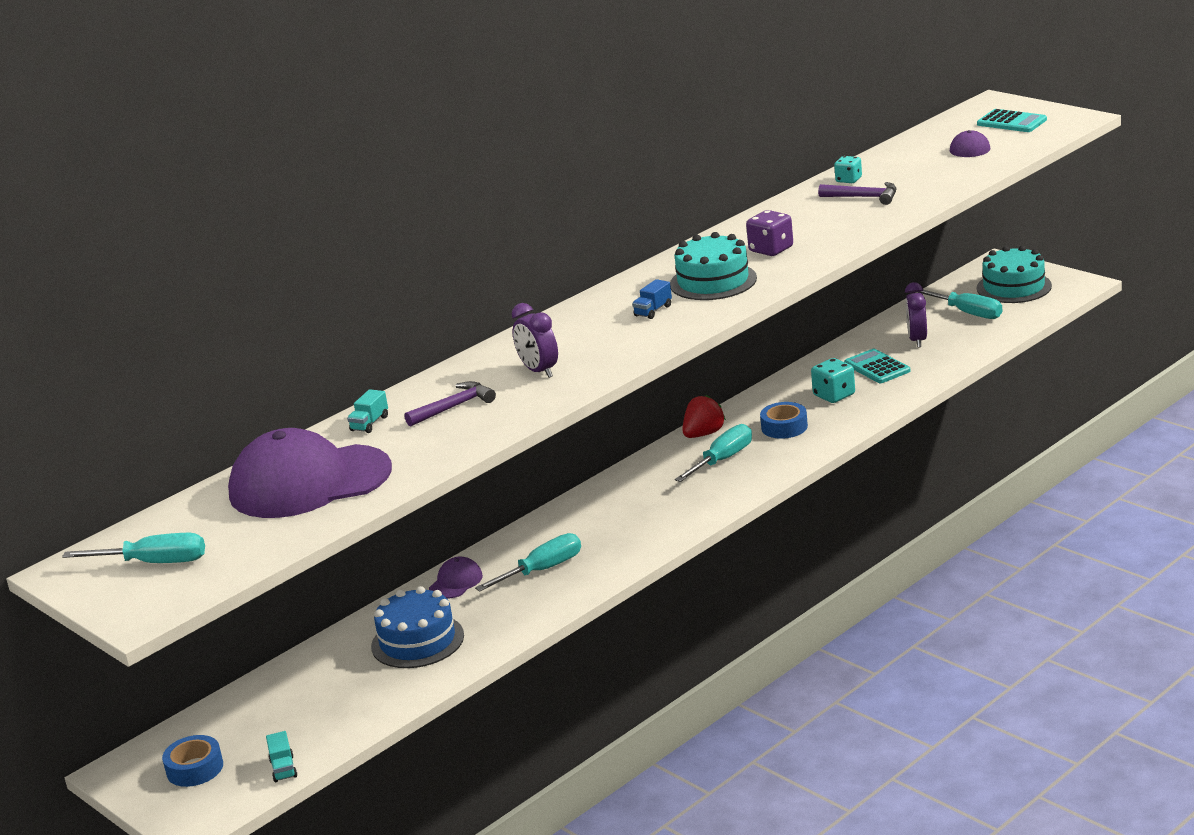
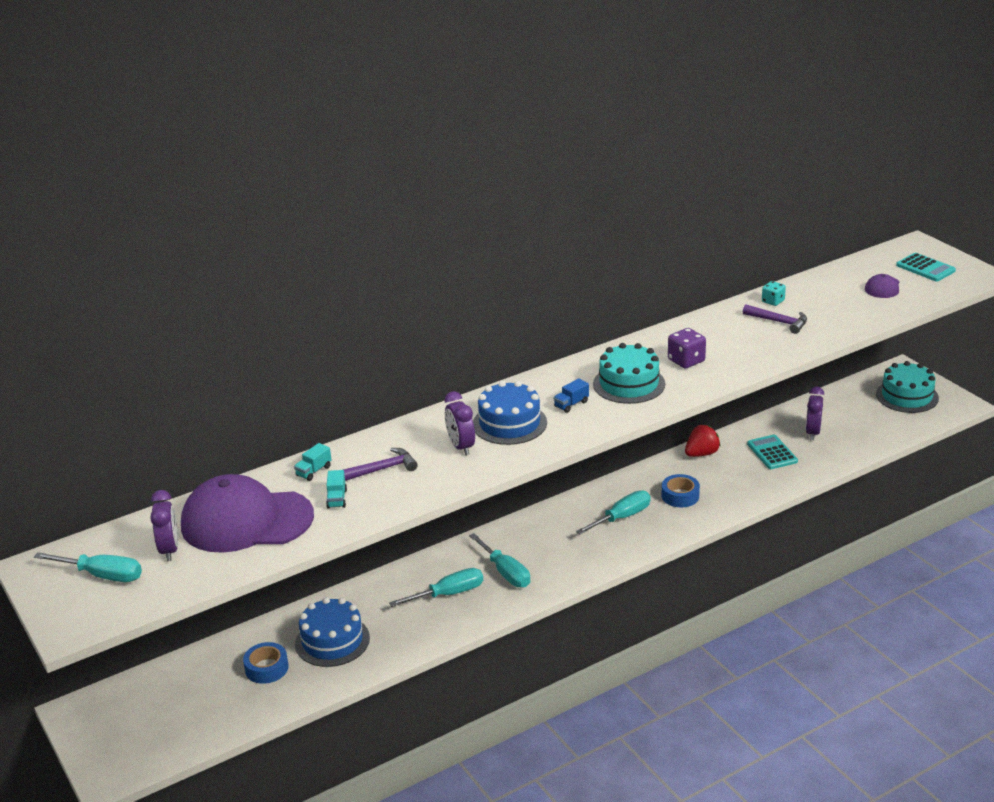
camera: 10 degrees right, 5 degrees up
(195, 768) = (128, 724): blue tape -> blue tape (266, 668)
(227, 525) = (169, 550): none -> purple clock
(283, 769) = (192, 741): turquoise truck -> turquoise truck (337, 499)
(456, 582) = (380, 590): purple cap -> none
(587, 340) = (509, 423): none -> blue cake
(703, 434) = (615, 489): red strawberry -> red strawberry (701, 454)
(834, 395) = (729, 473): turquoise dice -> none
(967, 313) = (861, 414): turquoise screwdriver -> turquoise screwdriver (505, 572)

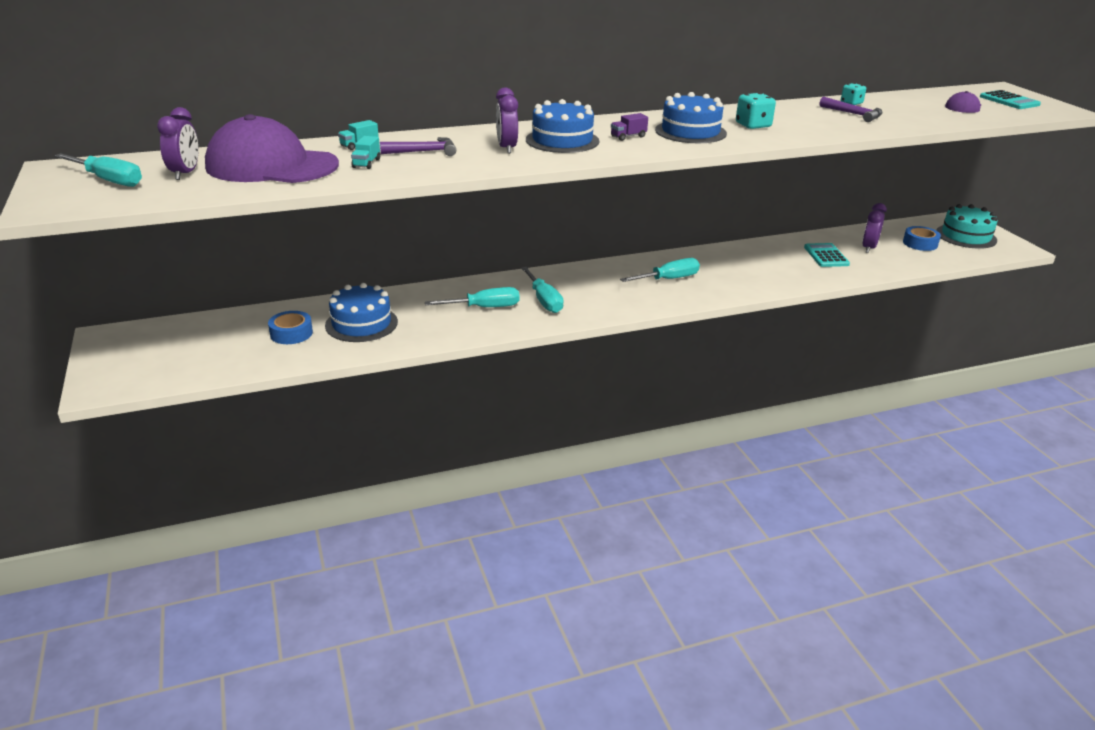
camera: 10 degrees right, 0 degrees up
(571, 404) = (628, 136): blue truck -> purple truck
(629, 384) = (690, 132): turquoise cake -> blue cake
(680, 496) = (729, 272): blue tape -> blue tape (920, 243)
(686, 361) = (753, 125): purple dice -> turquoise dice
(701, 454) = (759, 247): red strawberry -> none

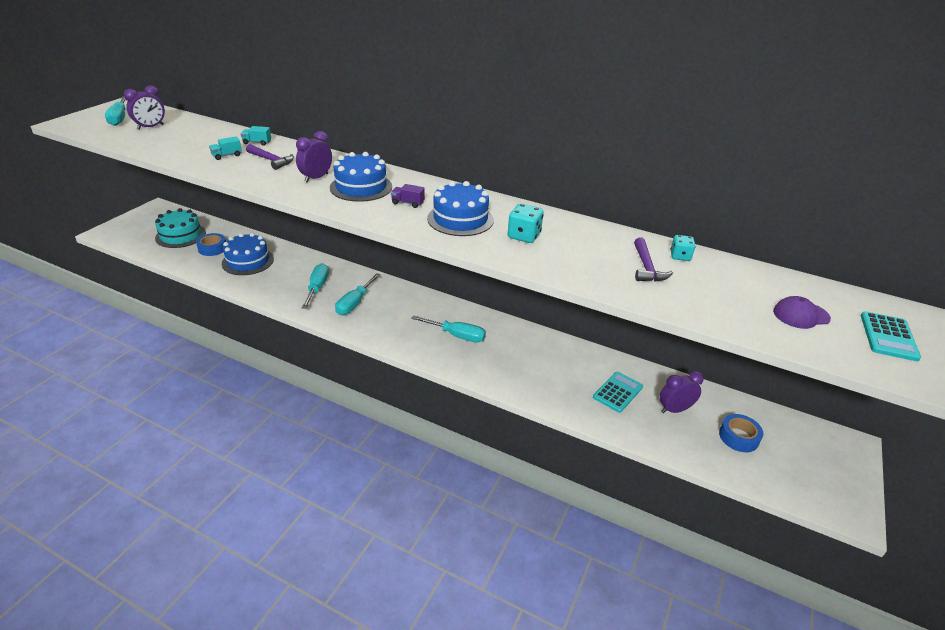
camera: 45 degrees right, 5 degrees up
(272, 166) = (190, 138): purple cap -> none
(484, 307) = (317, 288): turquoise screwdriver -> turquoise screwdriver turned 120 degrees counterclockwise
(966, 236) = (811, 462): turquoise cake -> turquoise cake (180, 235)

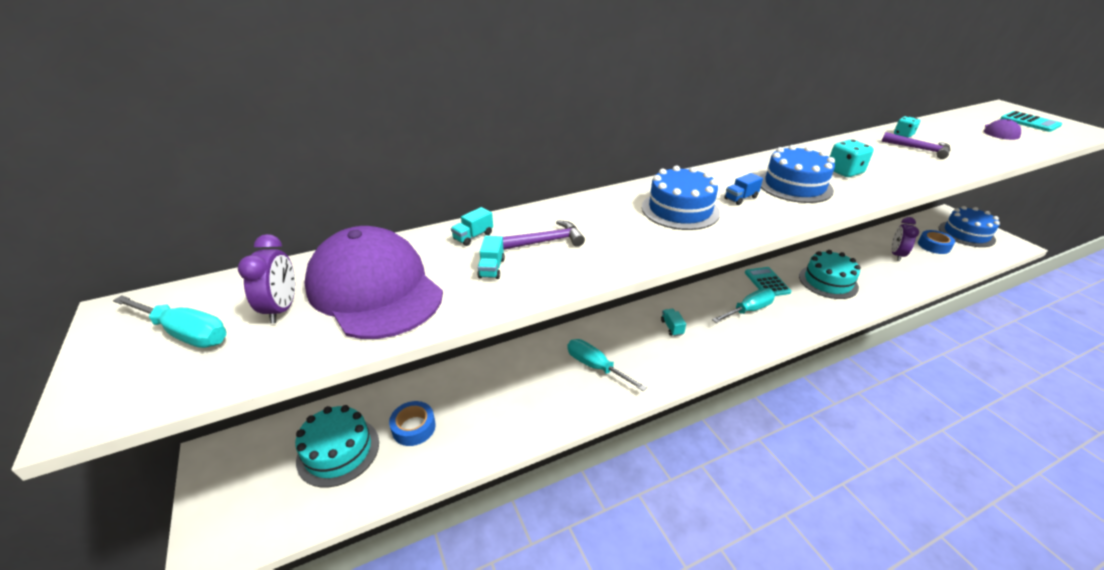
camera: 50 degrees left, 0 degrees up
(182, 138) = (375, 289): none -> purple cap
(248, 261) = (482, 404): blue cake -> blue cake (966, 234)
(316, 178) = (631, 227): purple clock -> none
(355, 303) = (648, 351): turquoise screwdriver -> none
(393, 305) = (672, 327): none -> turquoise truck
(407, 203) = (741, 198): purple truck -> blue truck
(557, 371) = (828, 281): none -> turquoise cake
(618, 392) = (867, 267): turquoise calculator -> turquoise calculator (767, 282)

